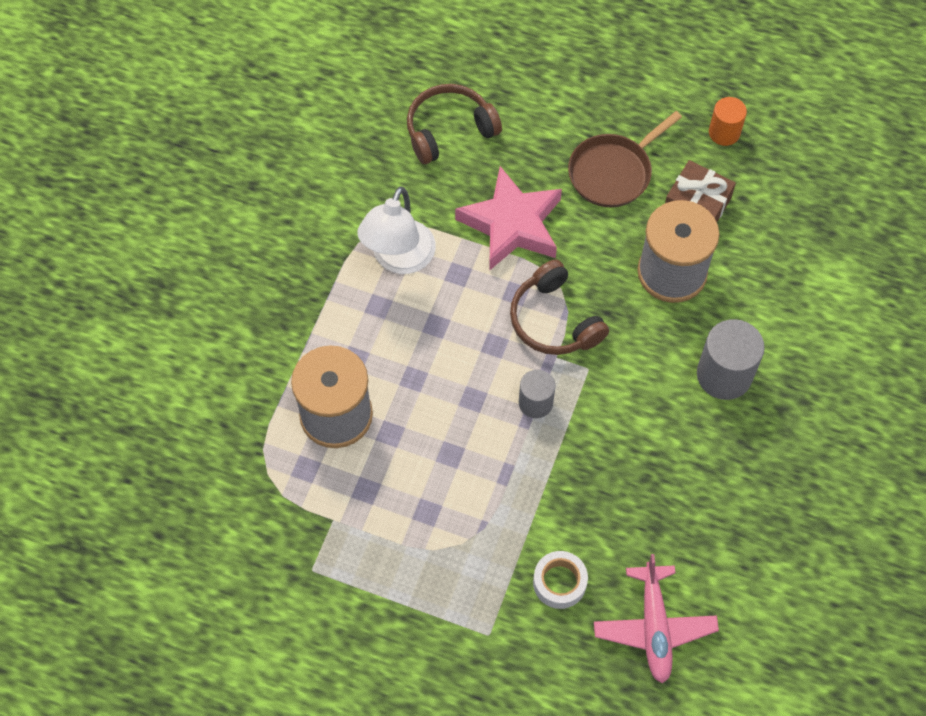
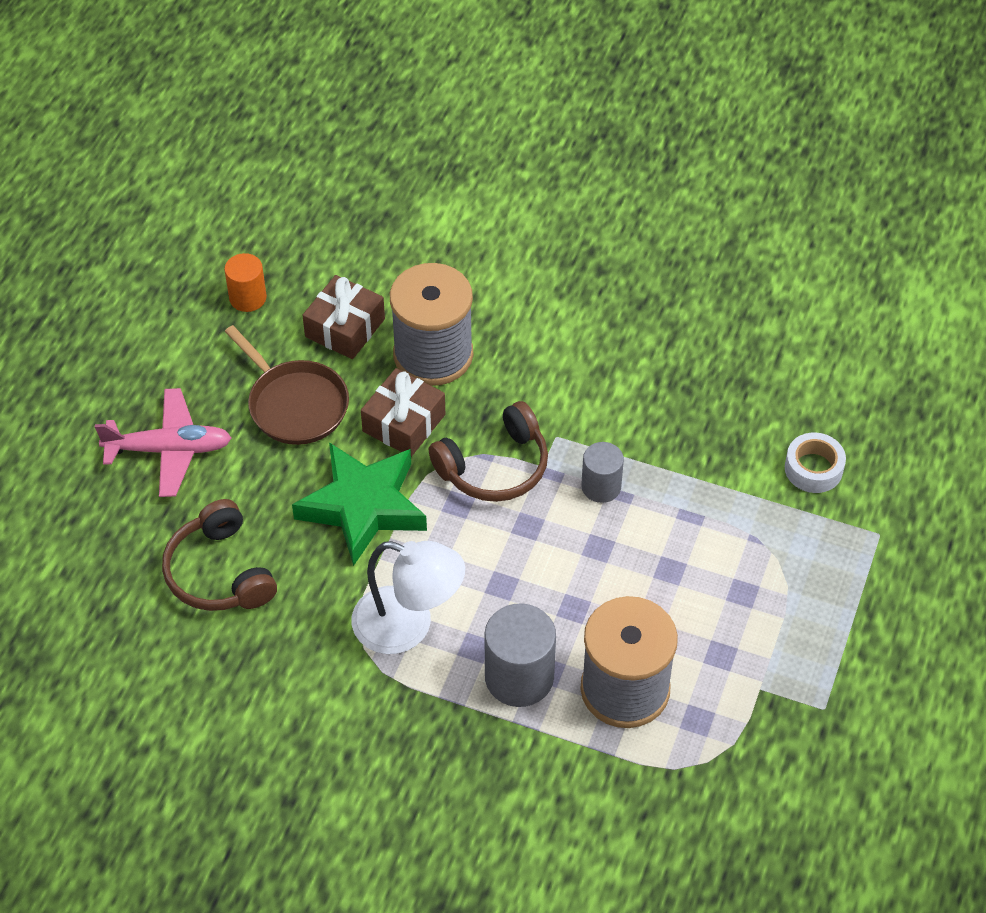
camera: 90 degrees left, 10 degrees down
(512, 224) = (363, 506): pink star -> green star
(597, 252) = (404, 423): none -> brown gift
(654, 627) = (853, 389): pink plane -> pink plane (169, 450)
(724, 375) = (561, 315): grey cylinder -> grey cylinder (519, 677)

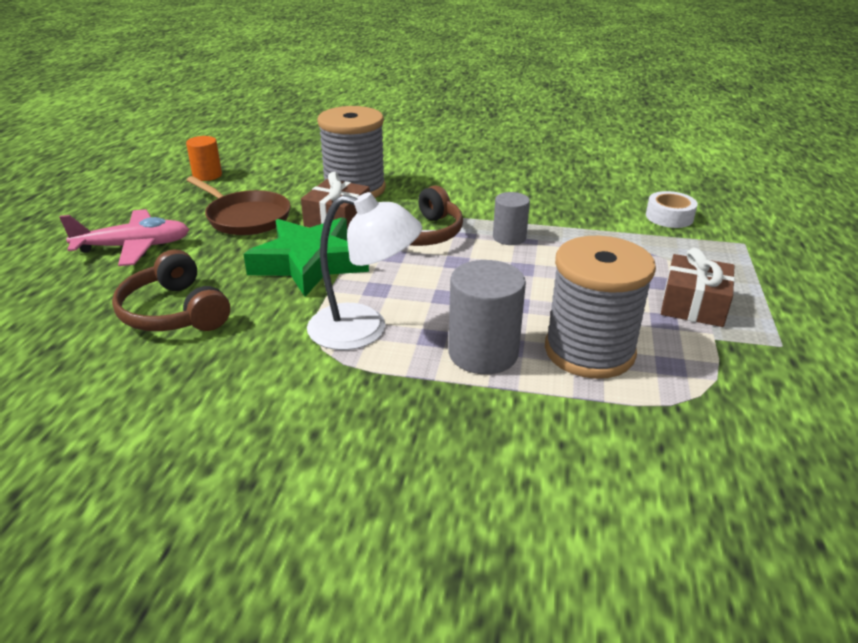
camera: 10 degrees left, 20 degrees down
(345, 328) = (284, 182): brown gift -> brown gift (693, 305)

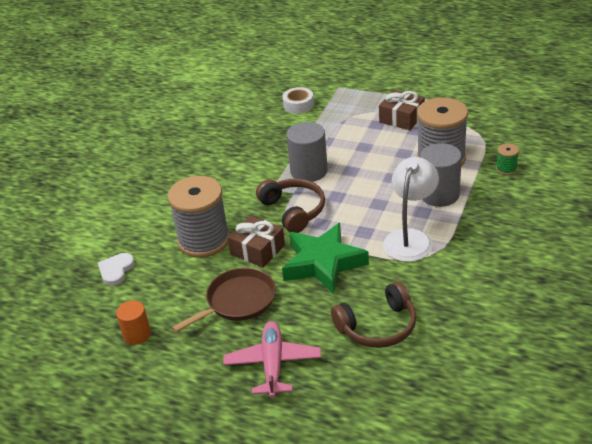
camera: 75 degrees left, 5 degrees up
(306, 155) = (116, 270): none -> white heart
(509, 237) = (309, 171): grey cylinder -> grey cylinder, size x1.63
(590, 434) = (506, 169): none -> green spool

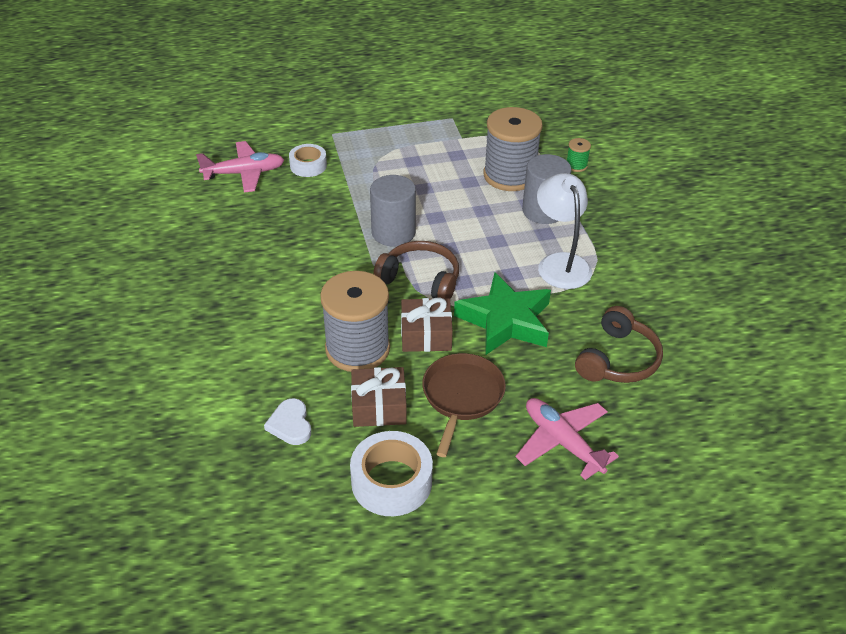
camera: 40 degrees left, 5 degrees up
(137, 334) = (391, 482): orange cylinder -> white tape
(251, 97) = (244, 173): none -> pink plane
(401, 118) = (431, 146): brown gift -> brown gift (379, 406)

